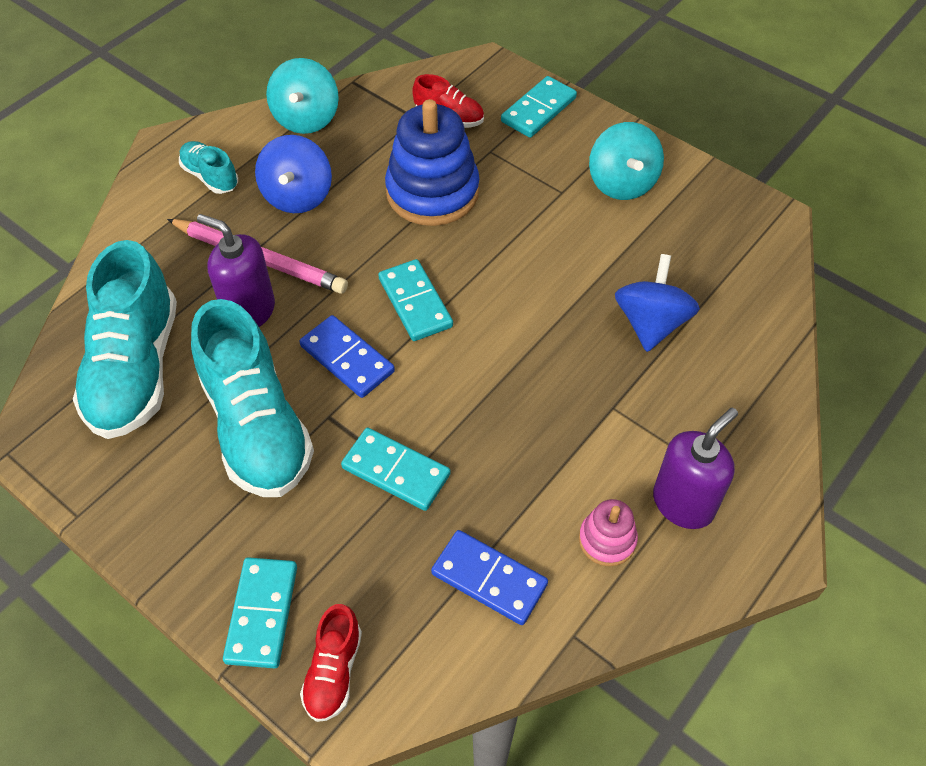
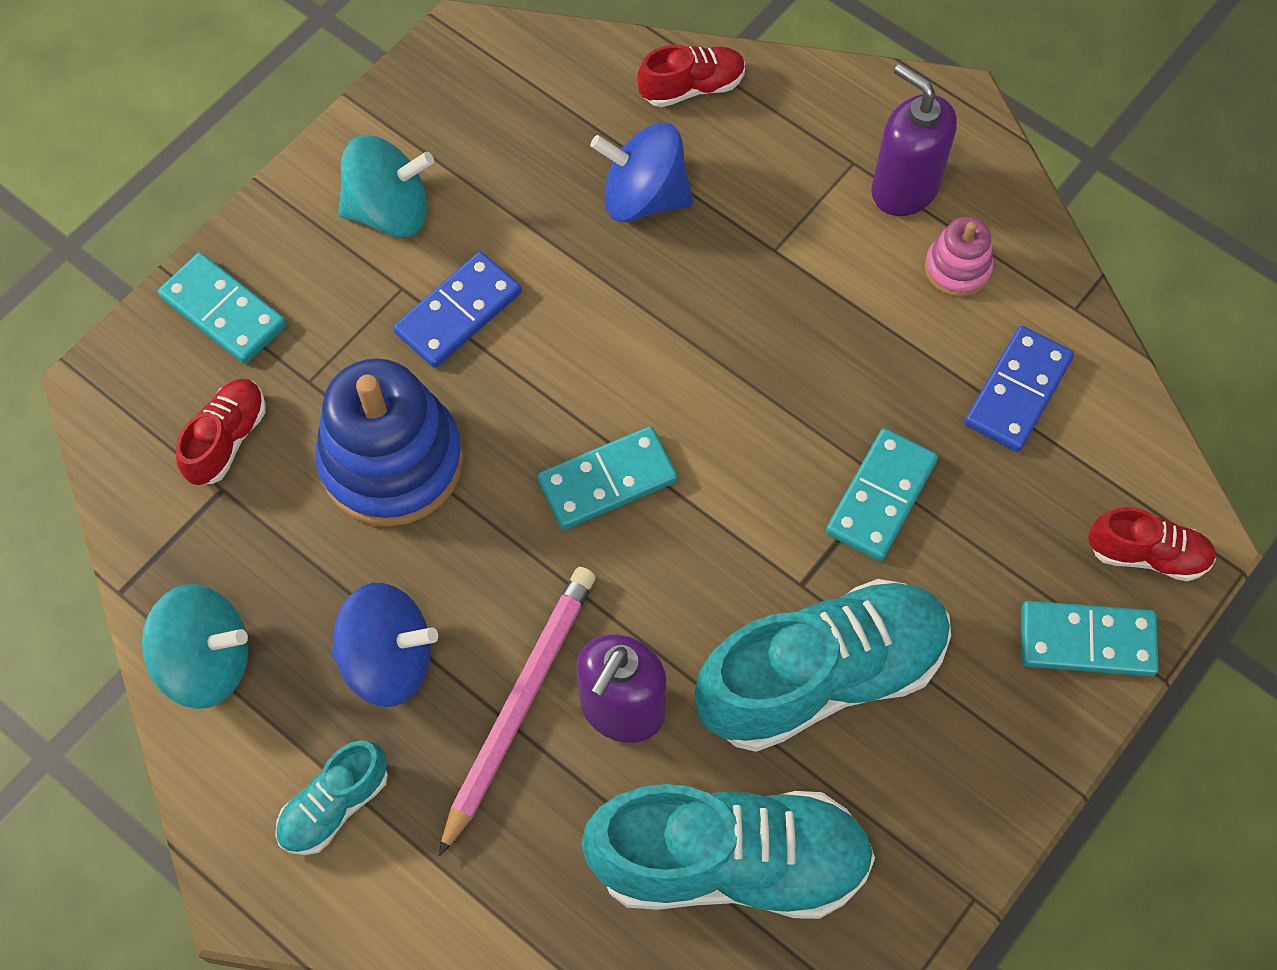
camera: 90 degrees left, 10 degrees up
(347, 359) = (706, 566): blue domino -> blue domino (458, 312)
(759, 354) = (692, 87): none -> red shoe

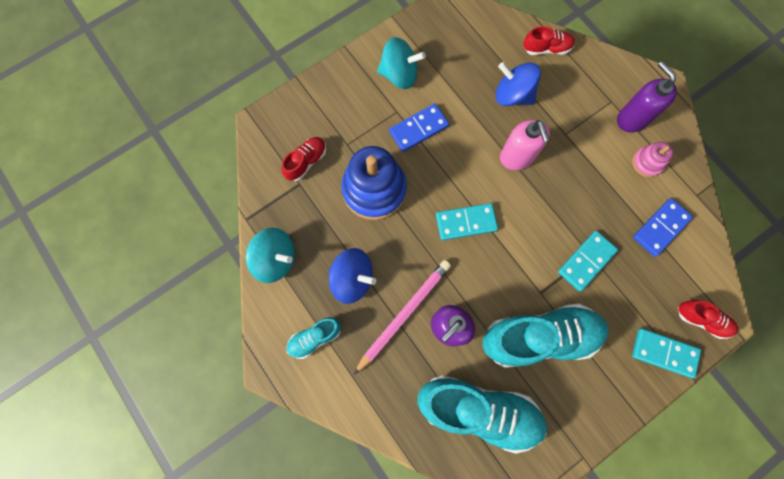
camera: 15 degrees right, 10 degrees up
(224, 311) = (318, 103): turquoise domino -> none
(683, 321) = (516, 157): none -> pink soap dispenser

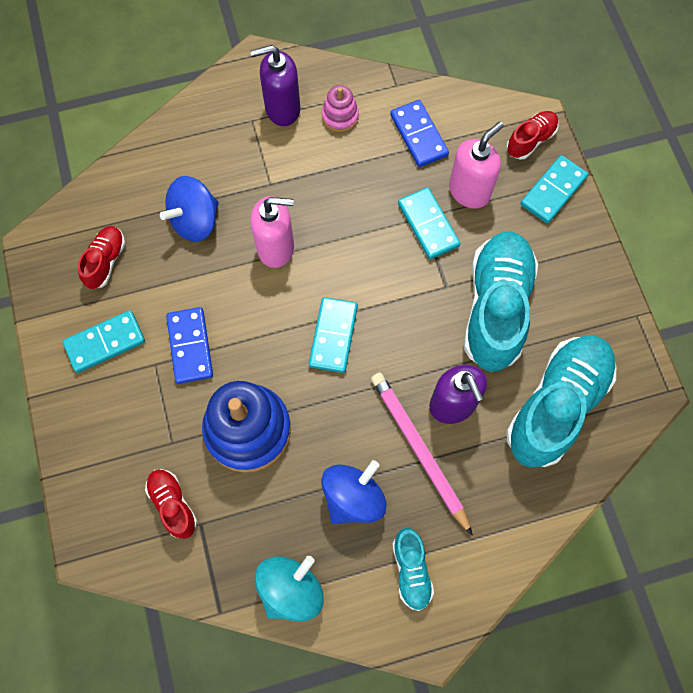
camera: 70 degrees left, 5 degrees down
(399, 75) = (105, 342): turquoise spinning top -> turquoise domino
(546, 49) = (153, 160): red shoe -> red shoe (106, 261)
(630, 284) = (469, 191): none -> pink soap dispenser

